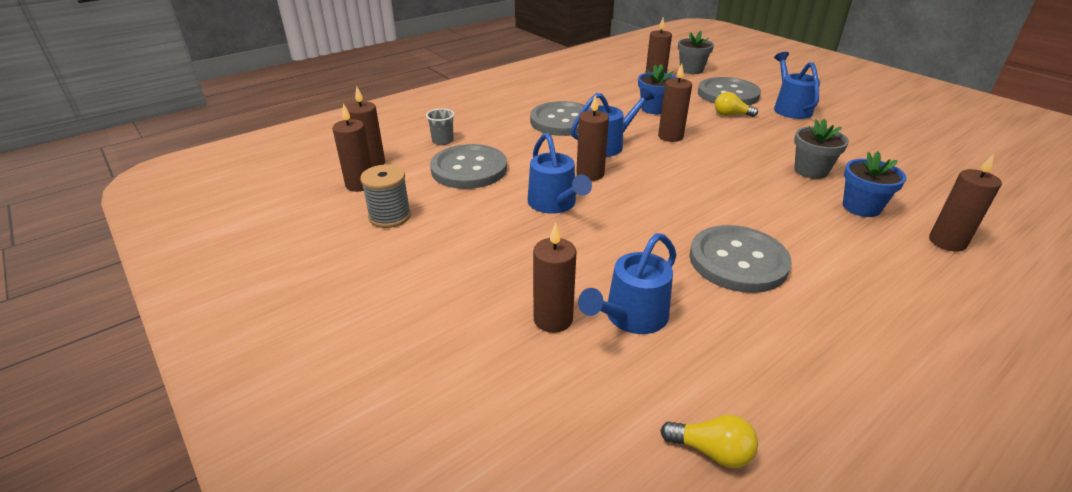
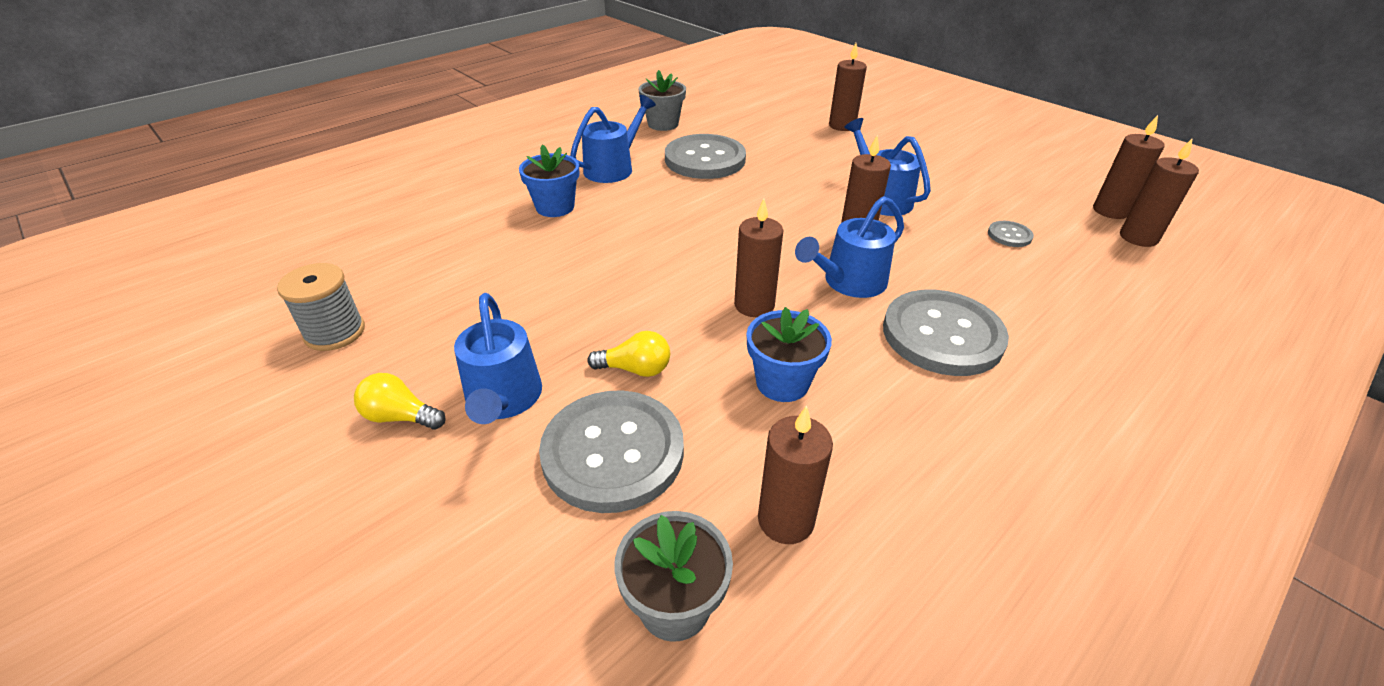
camera: 175 degrees right, 5 degrees up
(390, 216) = (1033, 181): grey spool -> grey spool (335, 332)
(443, 141) = (1094, 280): grey cup -> none
(469, 169) = (1009, 235): grey button -> grey button, size x0.43
(631, 317) = (789, 128): blue watering can -> blue watering can (613, 168)
(712, 451) = (744, 90): yellow light bulb -> yellow light bulb (400, 417)
(811, 170) = (575, 251): grey flower pot -> grey flower pot (663, 124)
(947, 242) = (506, 179): brown candle -> none

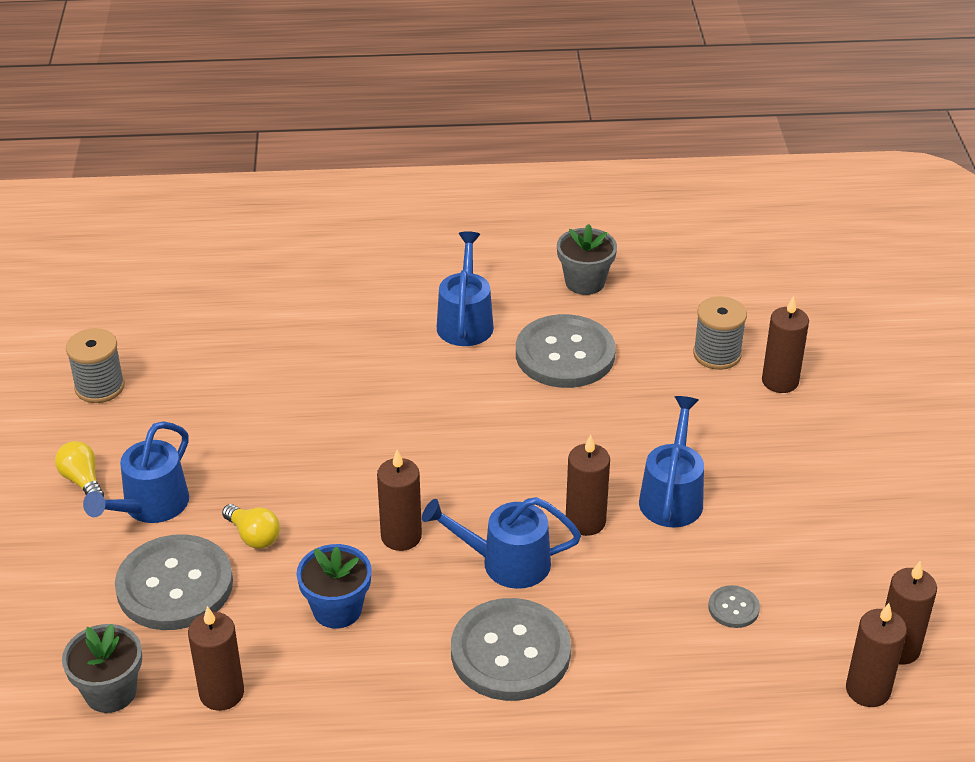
camera: 40 degrees right, 0 degrees up
(555, 207) = (363, 344): blue flower pot -> none
(613, 168) = (465, 321): blue watering can -> blue watering can turned 75 degrees counterclockwise
(790, 127) = (717, 354): none -> grey spool

